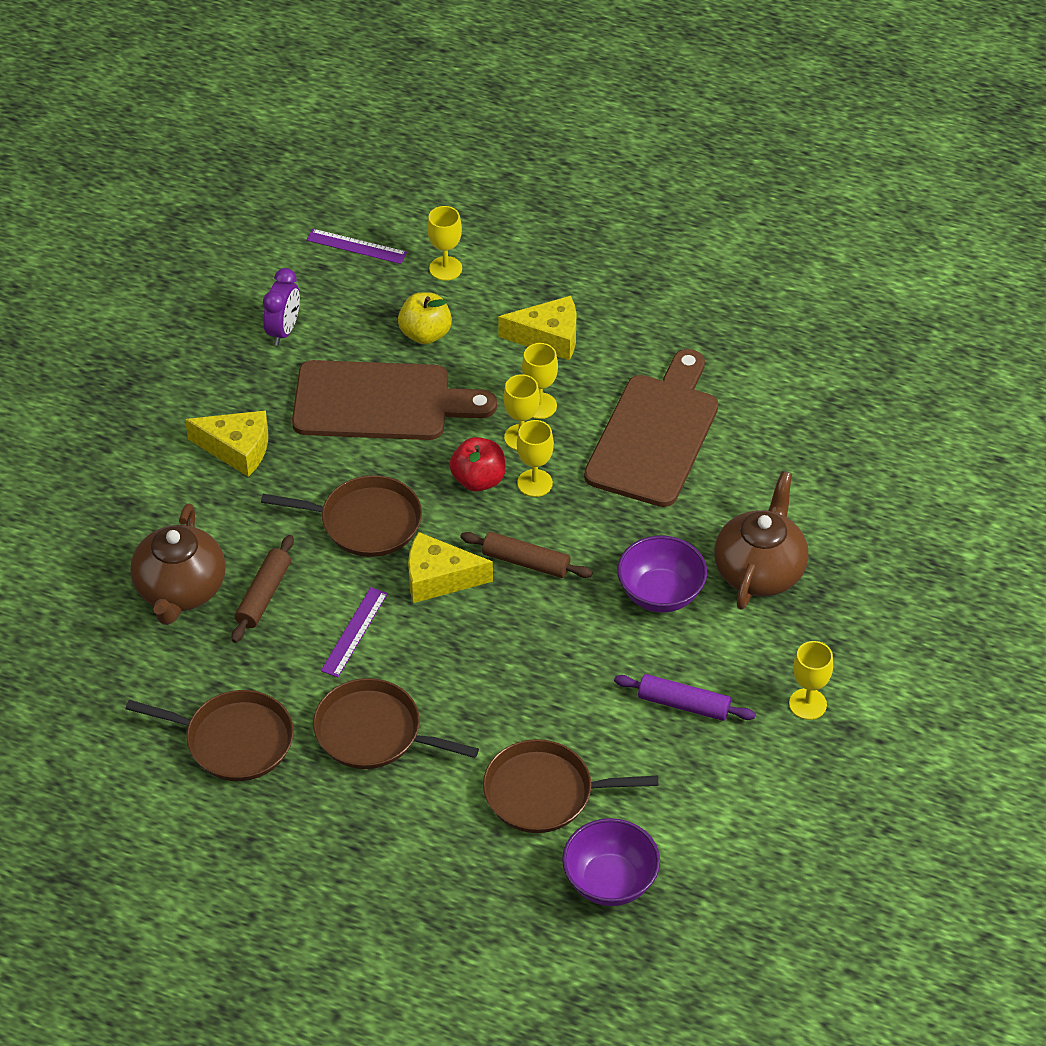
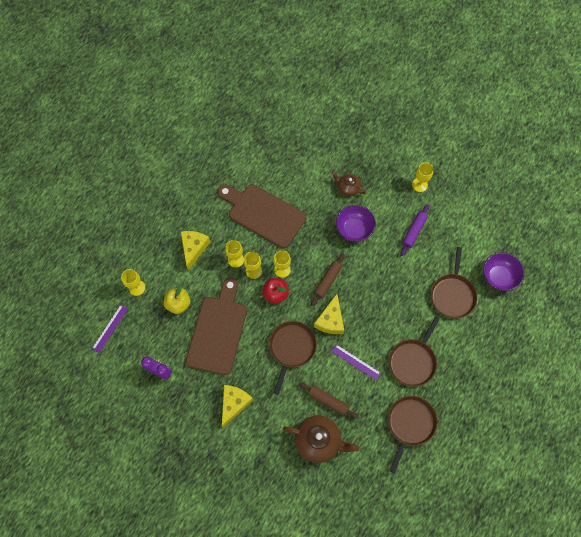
camera: 80 degrees left, 20 degrees up
(760, 571) = (348, 188): brown teapot -> brown teapot, size x0.58

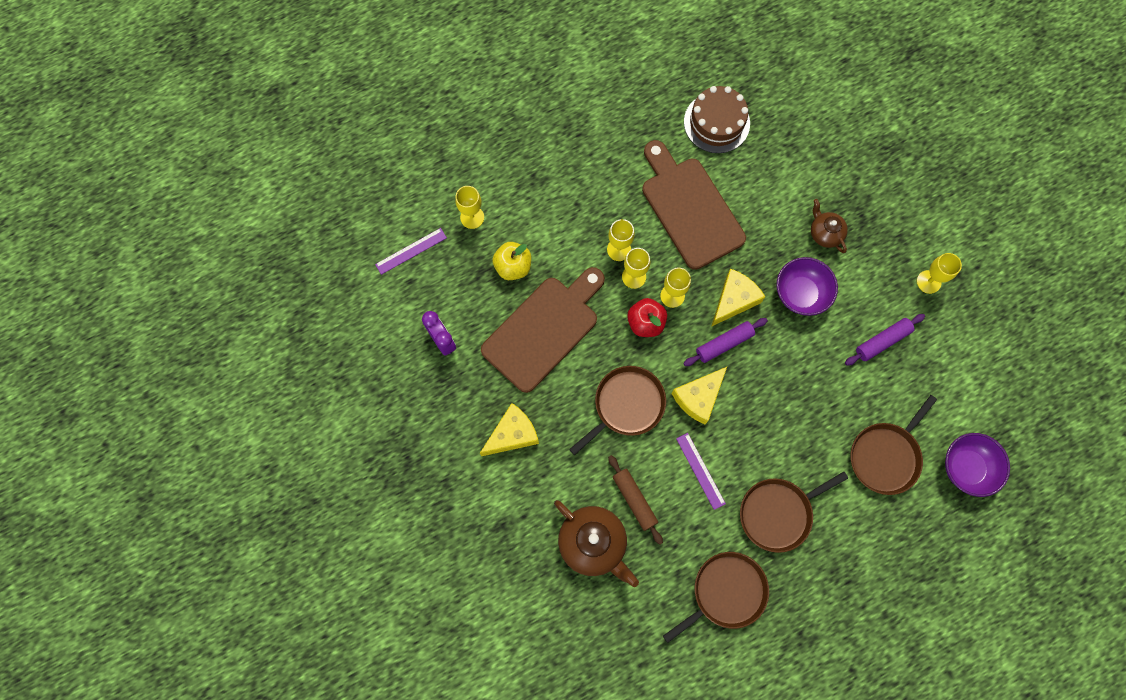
camera: 30 degrees right, 5 degrees up
(194, 248) = (572, 205): yellow cheese -> yellow cheese (734, 300)
(251, 157) = (716, 122): none -> brown cake
(327, 281) = (724, 344): brown rolling pin -> purple rolling pin

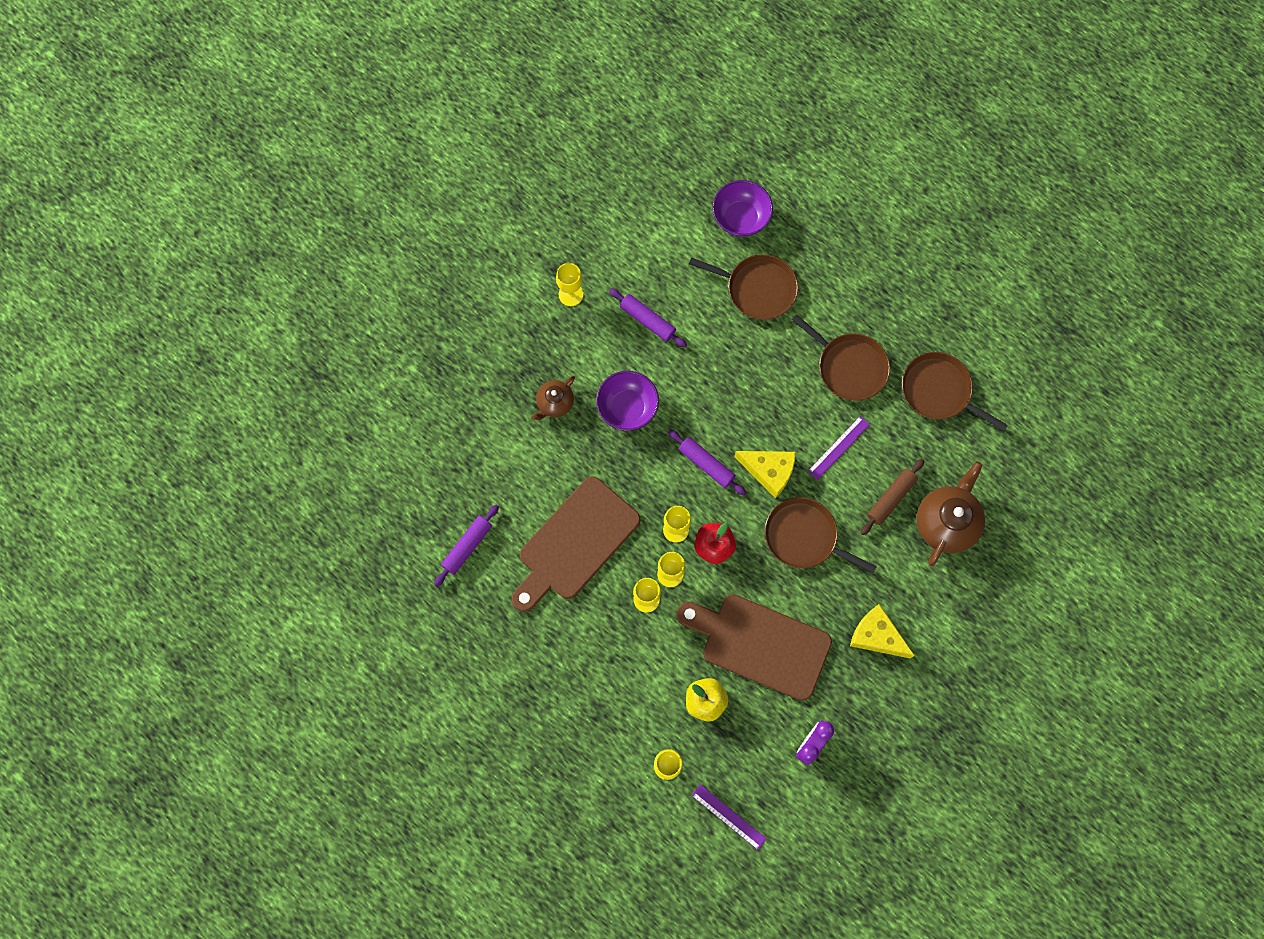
camera: 110 degrees left, 0 degrees up
(716, 122) = (467, 546): brown cake -> purple rolling pin
(734, 300) = (658, 469): yellow cheese -> none

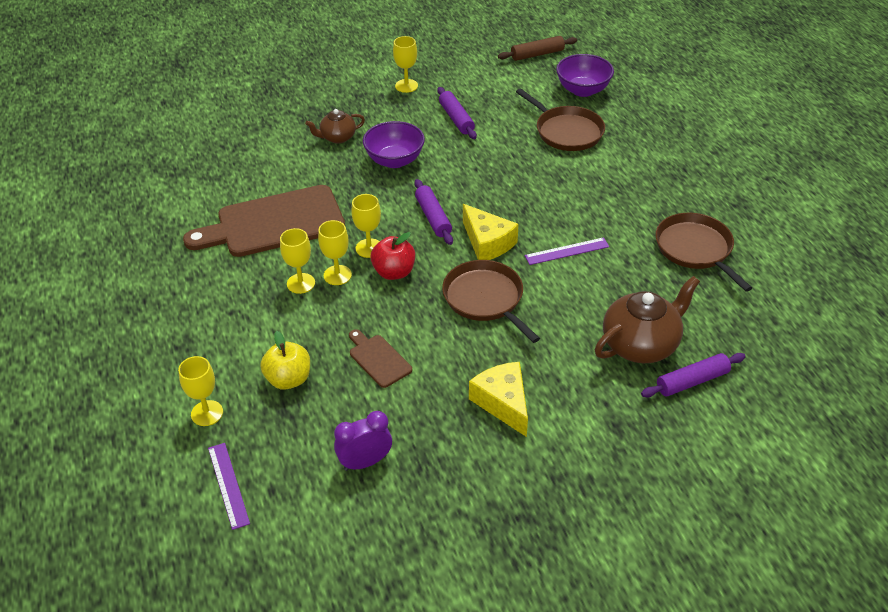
camera: 30 degrees right, 30 degrees down
(467, 546) = (185, 192): purple rolling pin -> purple rolling pin (692, 381)
(760, 644) = (378, 359): brown cutting board -> brown cutting board, size x0.46
(849, 367) = (616, 203): brown pan -> none
(891, 498) = (594, 305): brown rolling pin -> brown rolling pin (537, 54)

